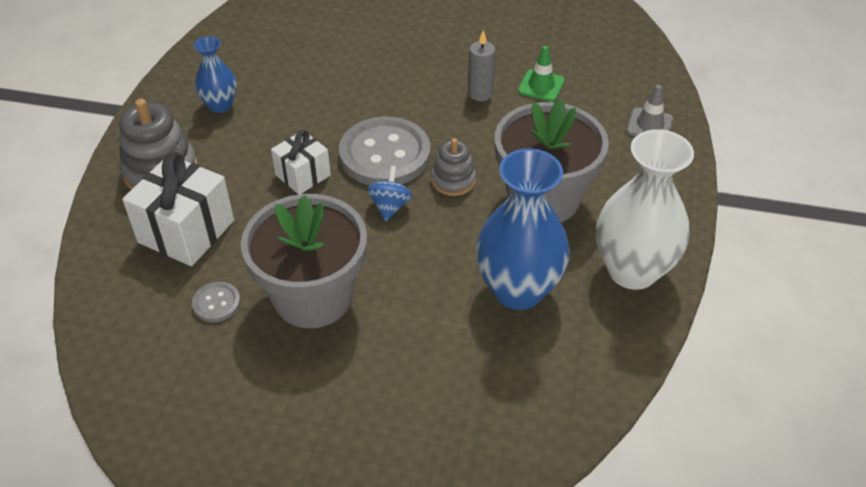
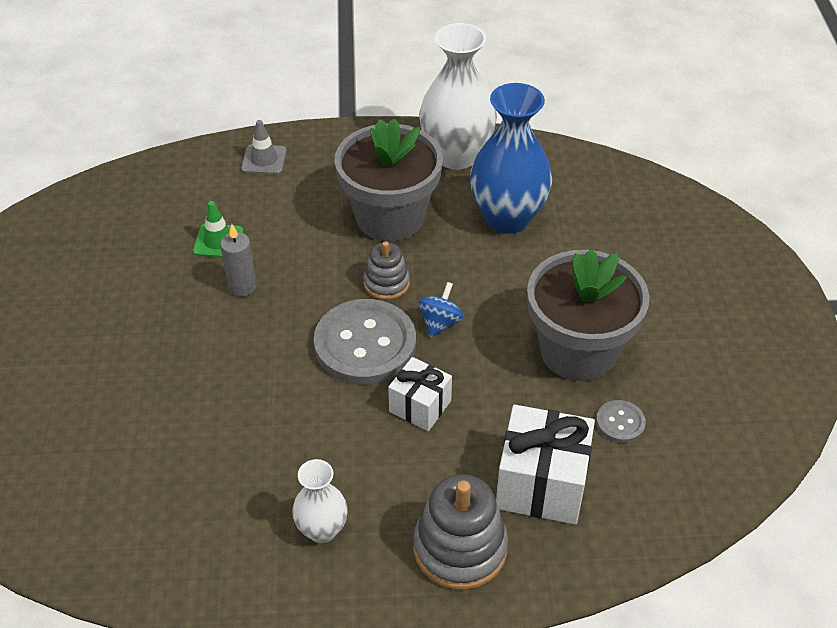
camera: 105 degrees left, 0 degrees up
(220, 105) = (322, 530): blue vase -> white vase
(390, 206) = (440, 323): blue spinning top -> blue spinning top turned 120 degrees clockwise

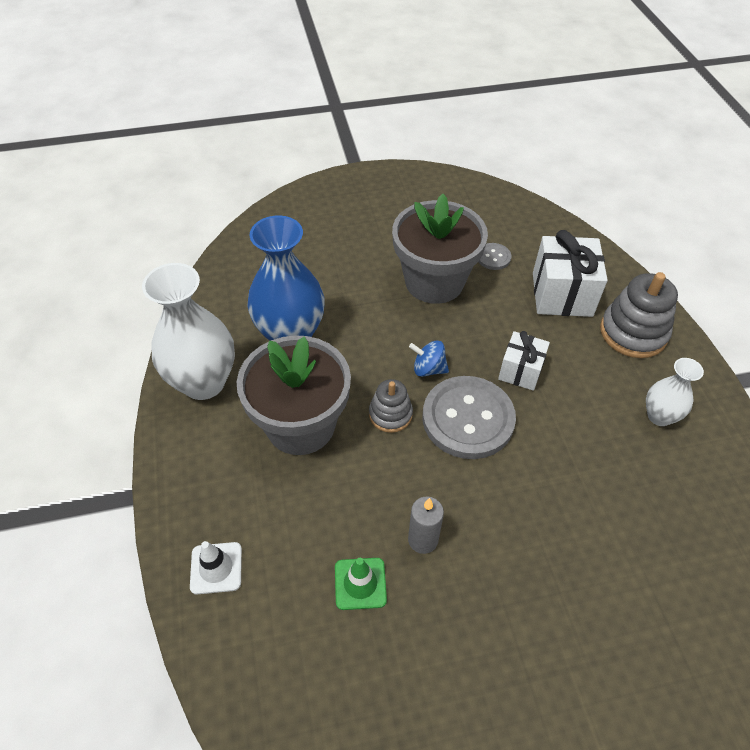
camera: 100 degrees left, 5 degrees up
(264, 160) = (216, 568): grey traffic cone -> white traffic cone

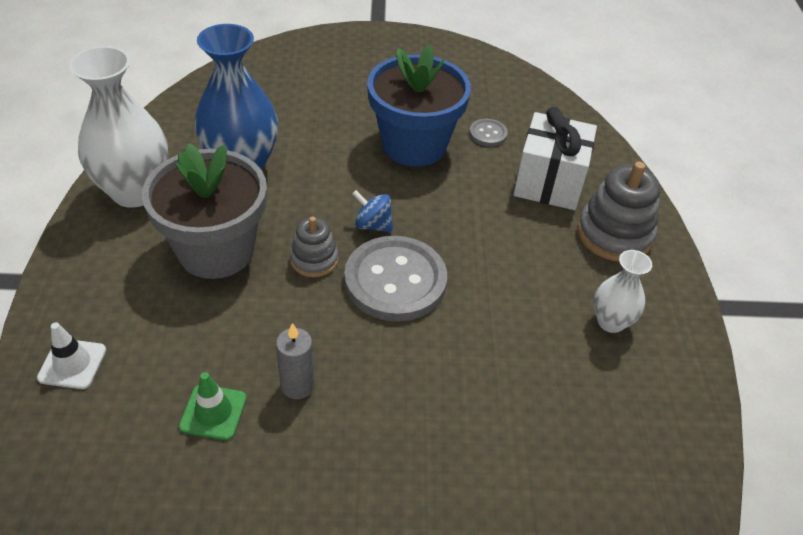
camera: 10 degrees right, 5 degrees down
(434, 282) = (414, 145): grey flower pot -> blue flower pot
(520, 371) = (472, 247): white gift -> none

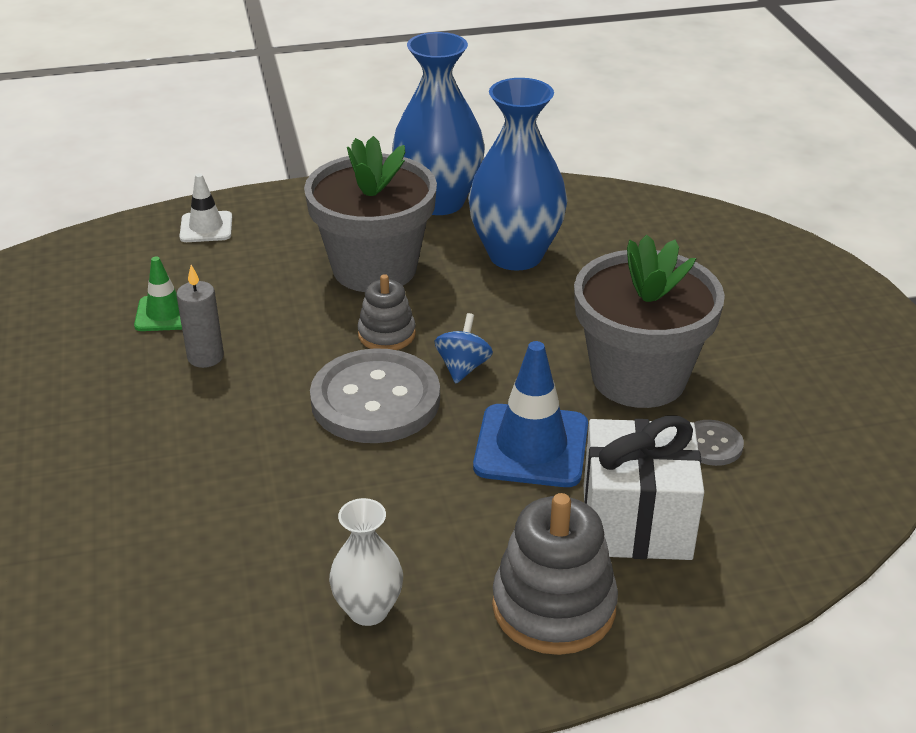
camera: 80 degrees right, 10 degrees down
(135, 191) = (439, 202): white vase -> blue vase
(414, 145) = (638, 377): blue flower pot -> grey flower pot
(469, 210) = (531, 446): none -> blue traffic cone

